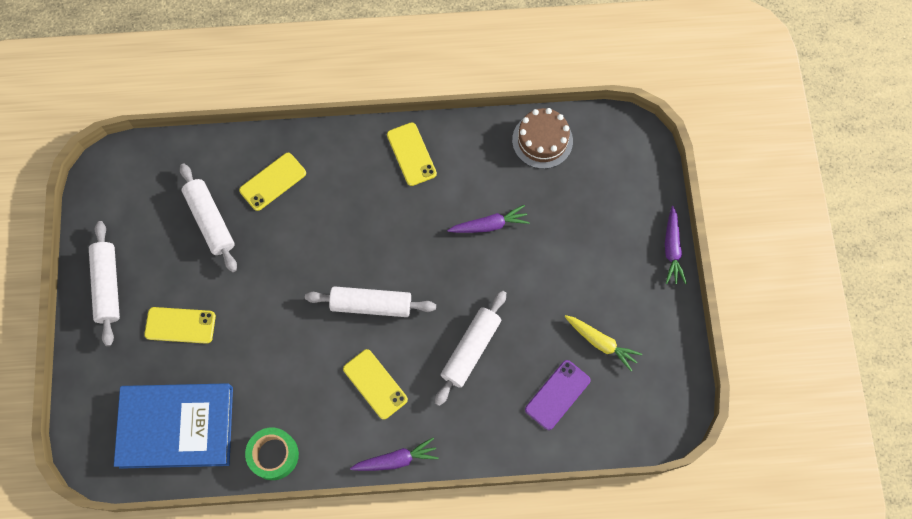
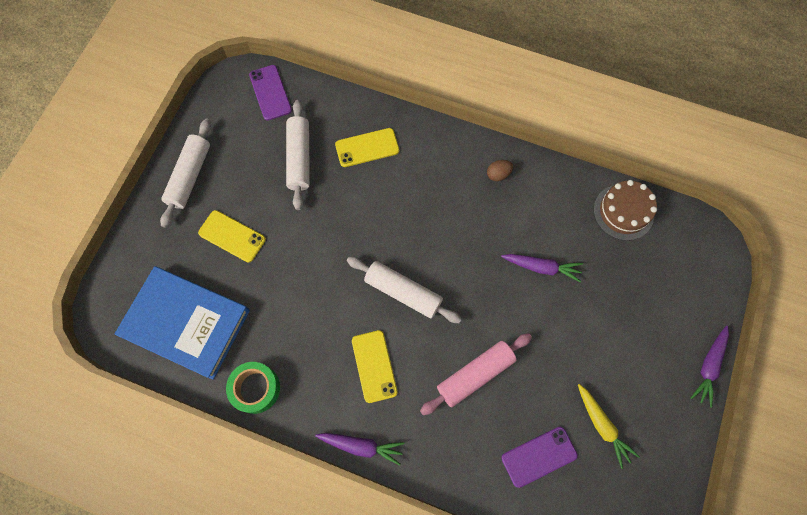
camera: 25 degrees right, 0 degrees up
(148, 167) = (270, 92): none -> purple phone
(411, 154) = (498, 174): yellow phone -> brown egg
(471, 350) = (475, 375): white rolling pin -> pink rolling pin

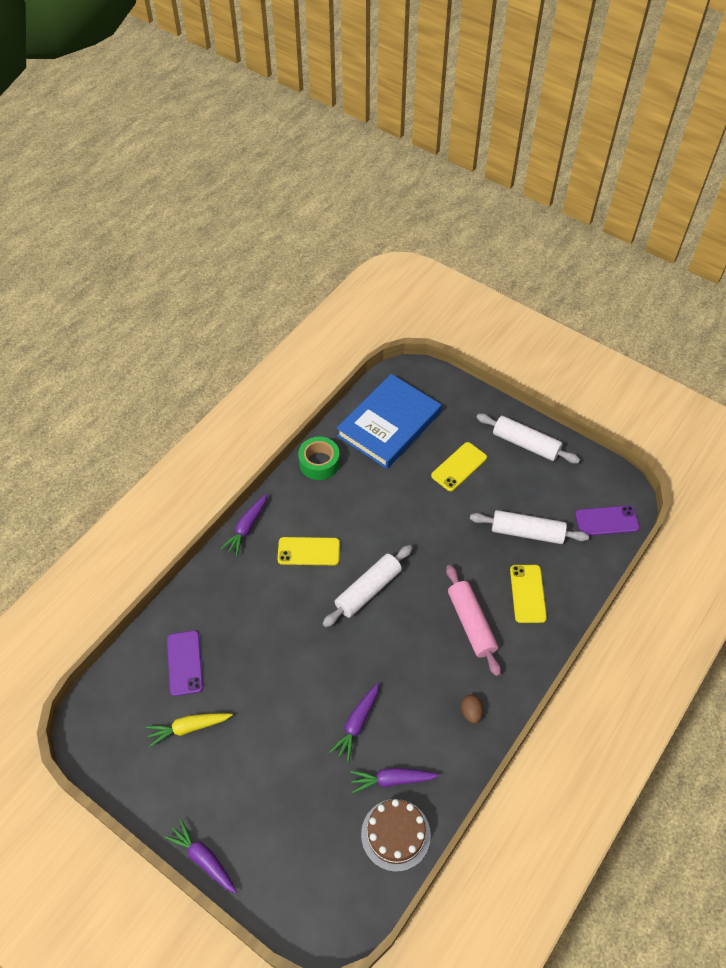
camera: 105 degrees right, 15 degrees down
(475, 375) = (273, 630): pink rolling pin -> pink rolling pin (471, 623)
(580, 225) = (392, 780): none -> purple carrot

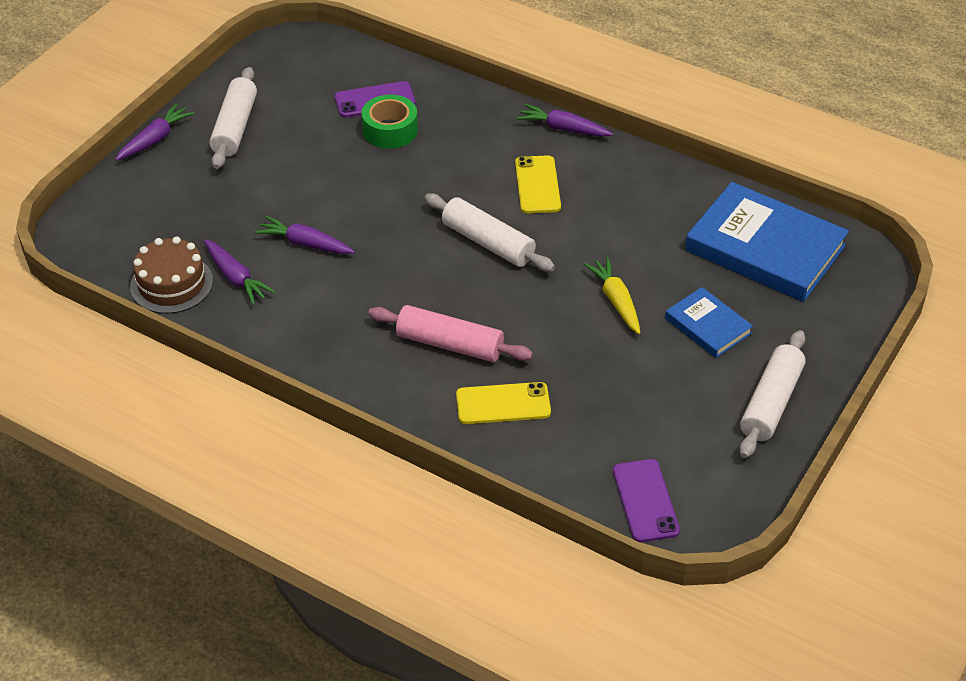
camera: 85 degrees right, 10 degrees down
(189, 728) = (297, 112): yellow carrot -> yellow carrot (616, 301)
(319, 463) = (679, 184): green tape -> green tape (390, 130)
(392, 780) = (236, 278): purple carrot -> purple carrot turned 150 degrees clockwise
(459, 466) = (707, 326): yellow phone -> blue book
(471, 623) = (450, 344): pink rolling pin -> pink rolling pin turned 45 degrees clockwise
(471, 712) = (322, 346): brown egg -> none
(527, 532) = (606, 404): white rolling pin -> white rolling pin (235, 127)

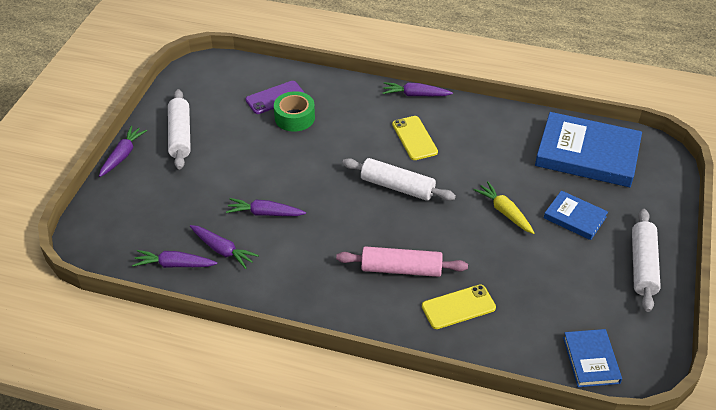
camera: 15 degrees left, 0 degrees up
(171, 284) = (174, 265): brown cake -> purple carrot
(645, 501) = (591, 360): purple phone -> blue book

